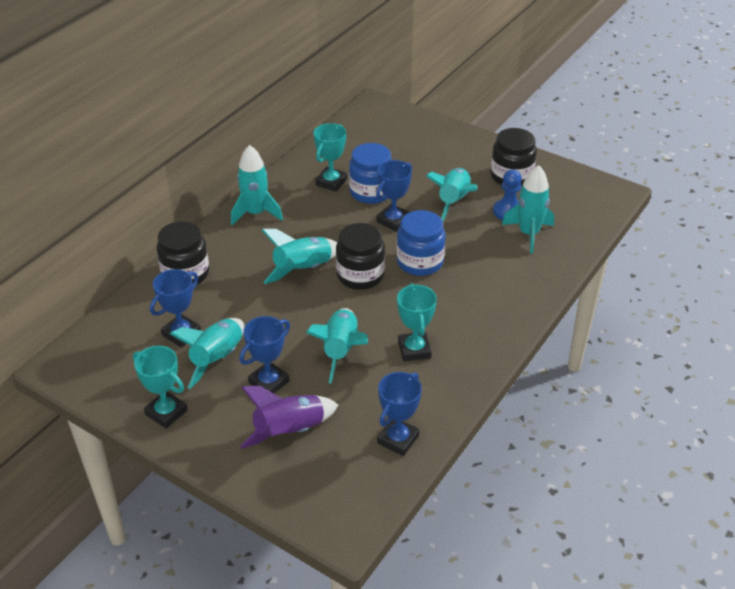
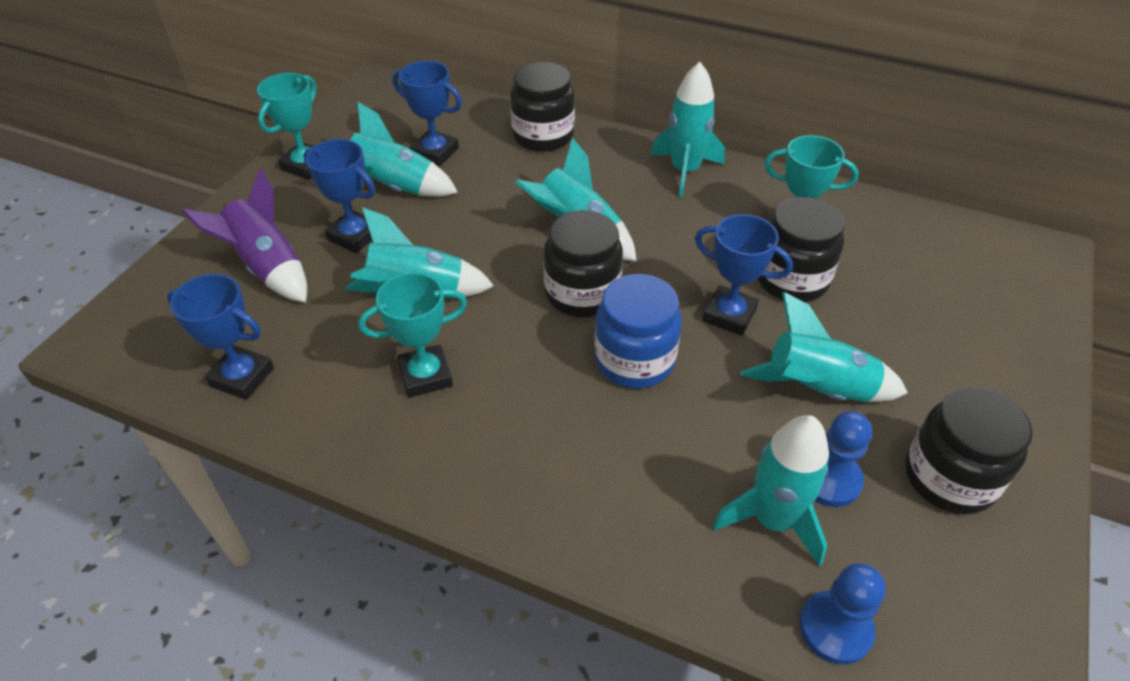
camera: 80 degrees right, 5 degrees up
(371, 192) = (791, 279): blue jar -> black jar
(583, 228) = (835, 628): none -> blue pawn

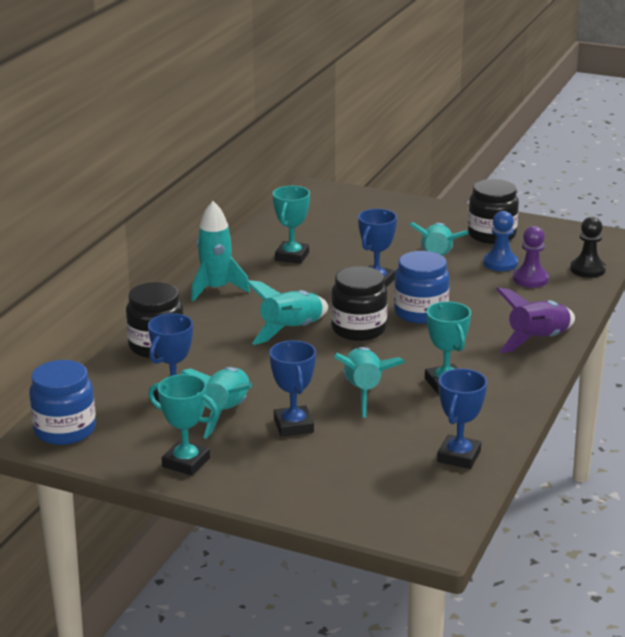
camera: 90 degrees left, 20 degrees down
(267, 267) = (335, 463): purple rocket -> purple rocket (538, 340)
(354, 236) = (293, 426): blue trophy -> blue trophy turned 45 degrees counterclockwise
(385, 94) = (65, 430): none -> blue jar
(772, 520) = (530, 279): turquoise rocket -> purple pawn
(791, 279) = (341, 260): black jar -> none
(835, 628) = (587, 269): blue pawn -> black pawn

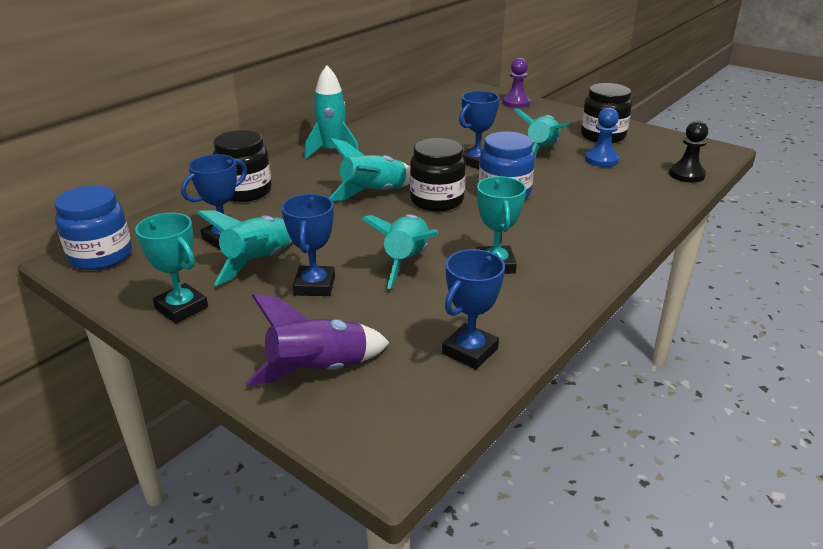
camera: 15 degrees right, 5 degrees up
(292, 256) = (414, 133): turquoise trophy -> none
(530, 279) = (625, 176): purple pawn -> purple pawn (516, 103)
(538, 340) = (612, 235): purple rocket -> purple rocket (318, 371)

